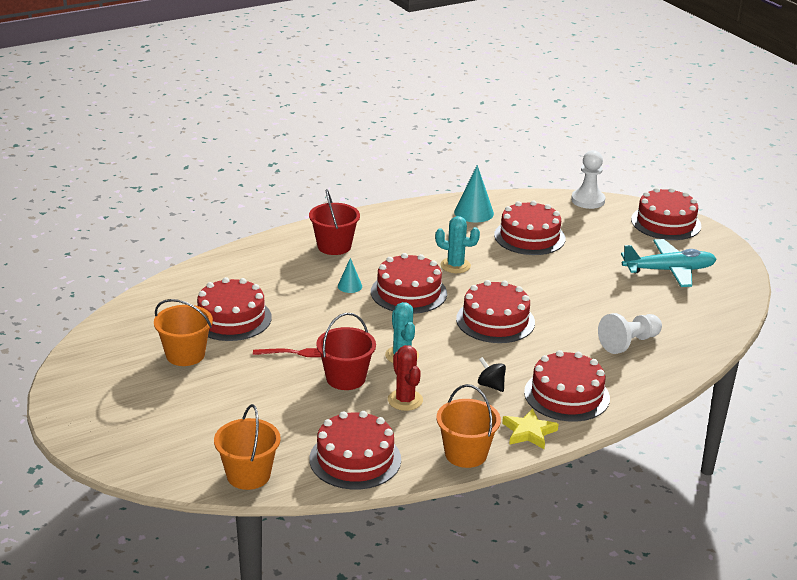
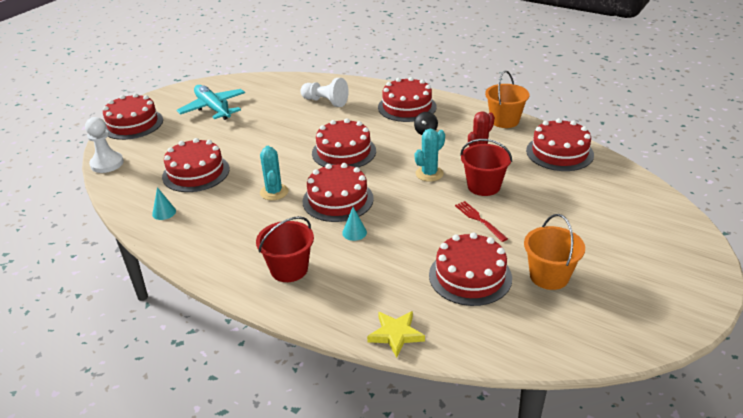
camera: 115 degrees left, 5 degrees up
(248, 475) = (629, 183): orange bucket -> none
(474, 212) = (164, 212): turquoise cone -> turquoise cone, size x0.57
(529, 432) = (459, 108): yellow star -> yellow star (396, 334)

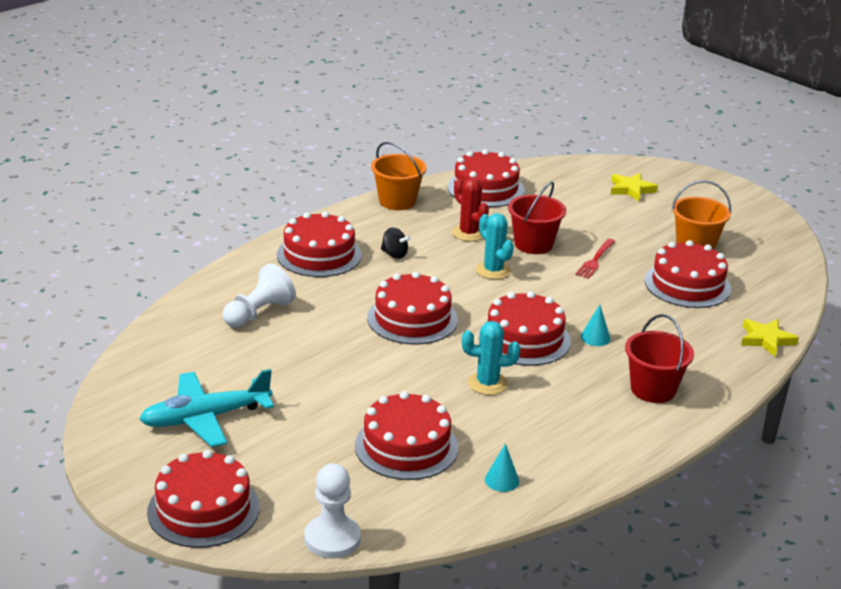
camera: 80 degrees left, 5 degrees down
(479, 220) = (595, 260): red fork -> red fork turned 45 degrees counterclockwise
(632, 227) = (631, 189): none -> yellow star

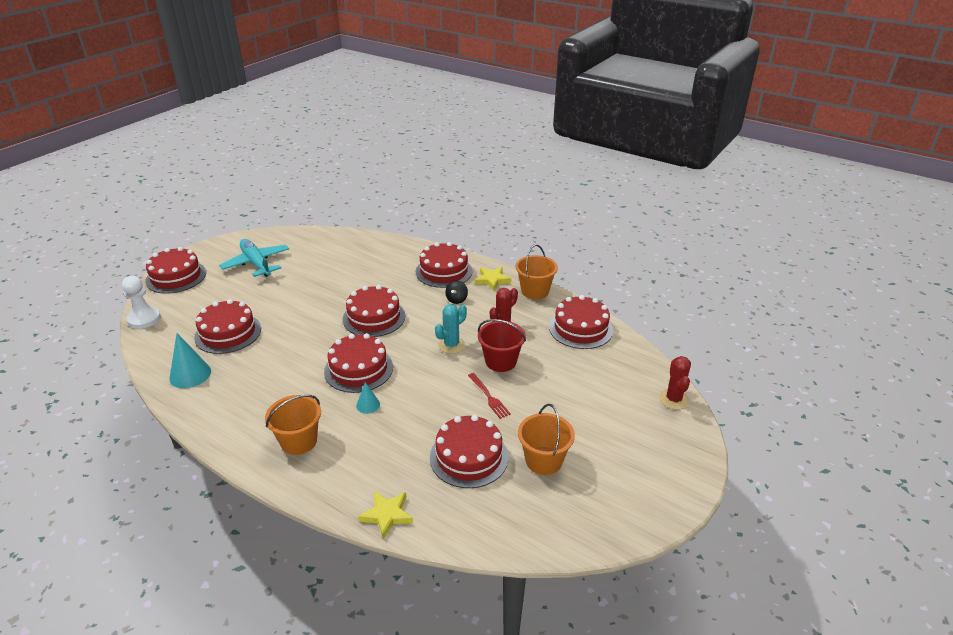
camera: 80 degrees right, 5 degrees up
(258, 313) = (366, 262): white pawn -> none
(487, 383) = (299, 358): turquoise cactus -> none
(502, 480) = (190, 374): turquoise cone -> turquoise cone, size x1.77
(595, 260) = (489, 397): red fork -> red fork turned 135 degrees counterclockwise
(616, 167) = (673, 399): none -> red cactus
(631, 189) = (633, 412): yellow star -> yellow star (492, 280)
(653, 389) = (299, 441): red bucket -> orange bucket

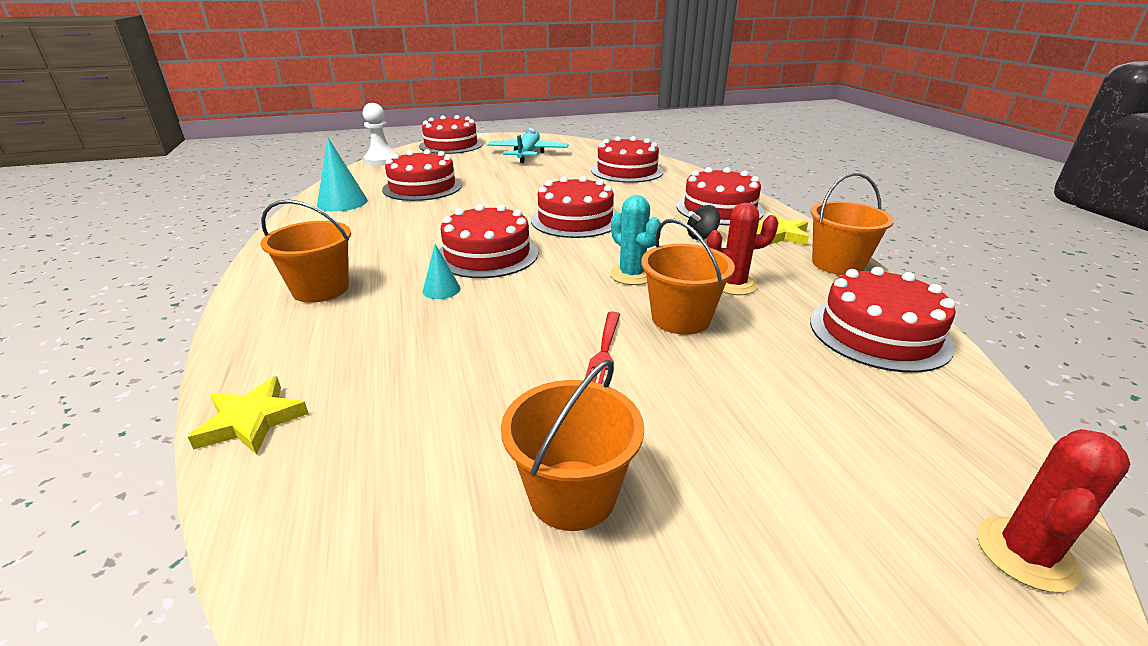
camera: 40 degrees right, 5 degrees down
(451, 345) = (632, 275): turquoise cactus -> turquoise cactus turned 60 degrees clockwise
(469, 457) = (464, 413): red cake -> red cake (627, 171)
(501, 361) = (680, 318): red bucket -> orange bucket

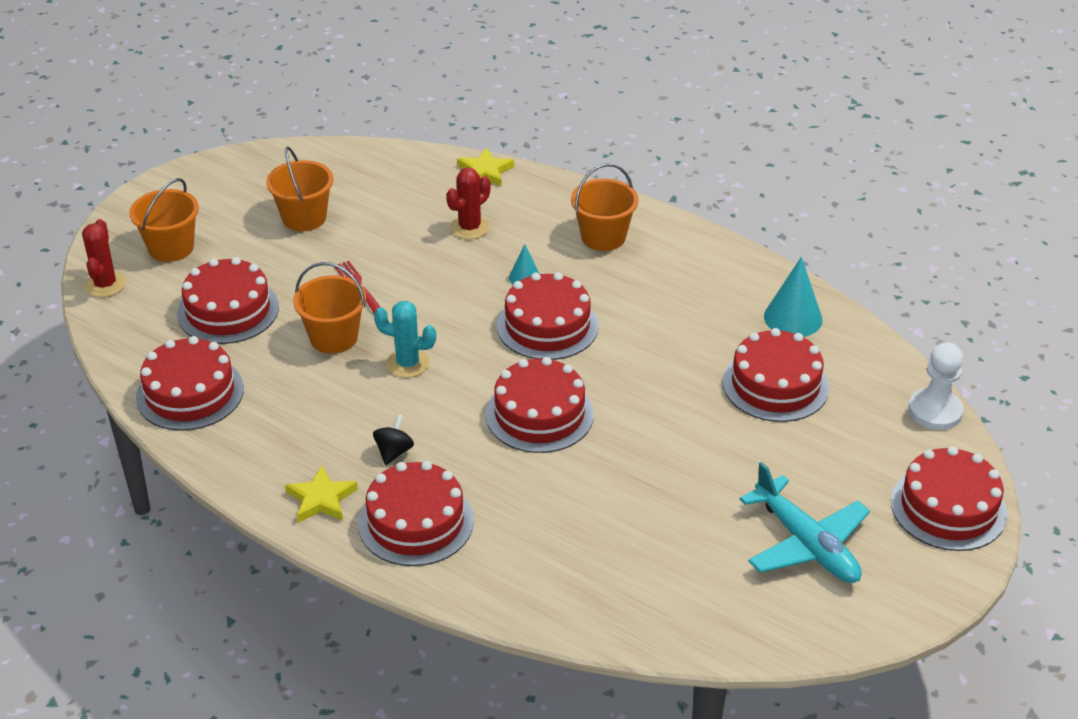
camera: 140 degrees right, 10 degrees up
(627, 171) = (613, 567): red cake -> red cake (228, 310)
(733, 284) = (320, 394): red cactus -> red cactus (469, 228)
(837, 264) = (245, 472): orange bucket -> orange bucket (171, 248)

